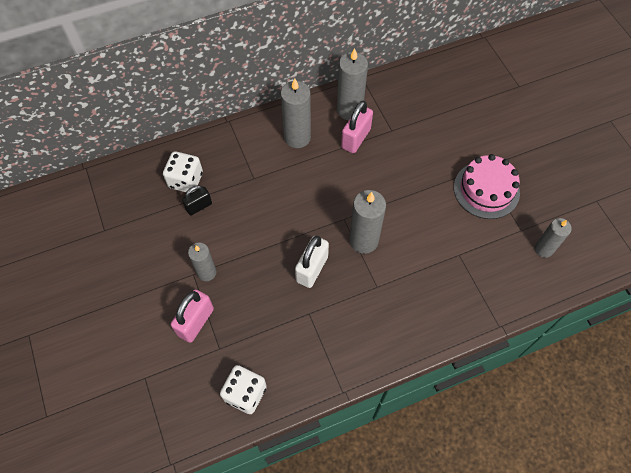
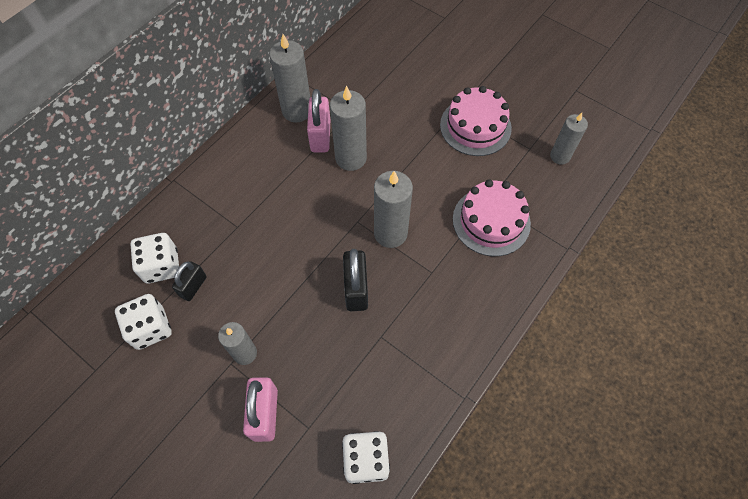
camera: 30 degrees left, 0 degrees up
(154, 220) = (150, 328): none -> white dice
(297, 137) = (259, 163): grey candle -> grey candle (351, 158)
(312, 269) = (356, 289): white padlock -> black padlock
(450, 272) = (491, 221): none -> pink cake

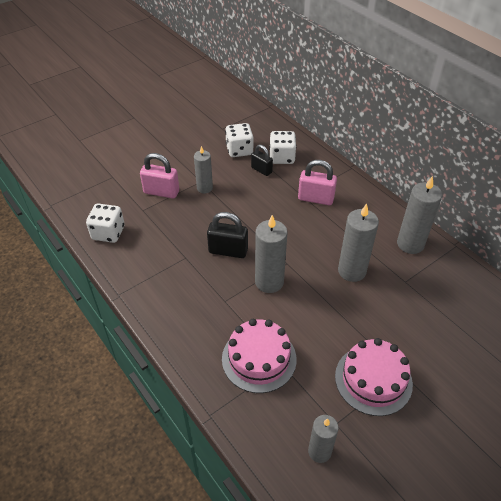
camera: 105 degrees right, 15 degrees down
(320, 136) = (379, 255): pink padlock -> pink padlock (315, 198)

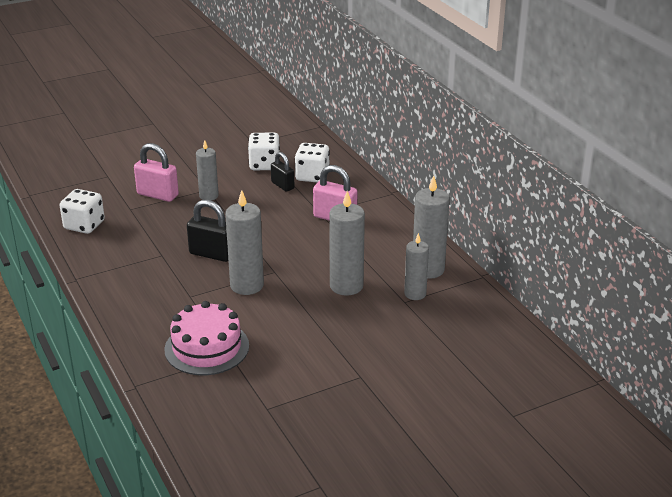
camera: 10 degrees right, 15 degrees down
(319, 451) = (239, 427): grey candle -> grey candle (415, 294)
(373, 379) = (325, 379): pink cake -> none

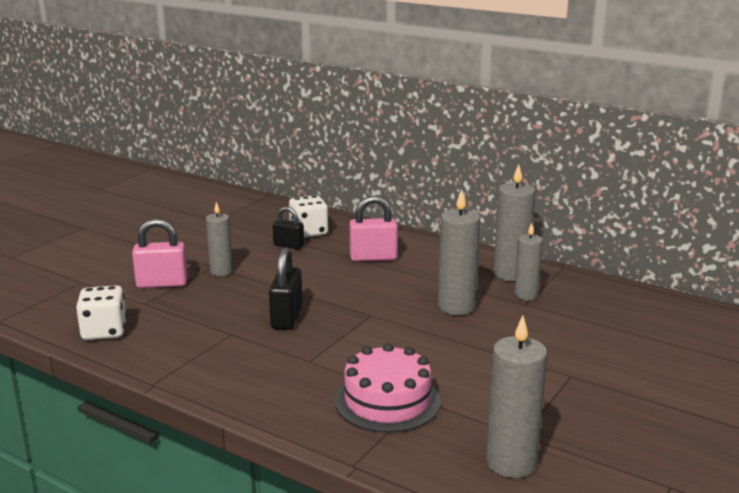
camera: 30 degrees left, 10 degrees down
(212, 254) = (286, 318): black padlock -> black padlock turned 75 degrees counterclockwise
(247, 285) = (358, 334): grey candle -> grey candle (511, 463)
(264, 165) = (249, 234): white dice -> none

